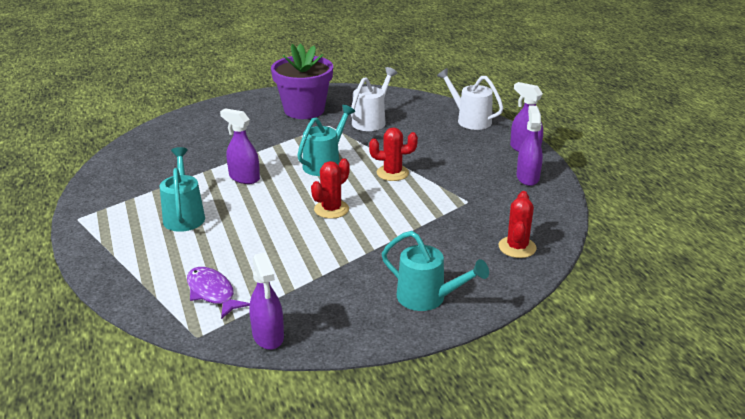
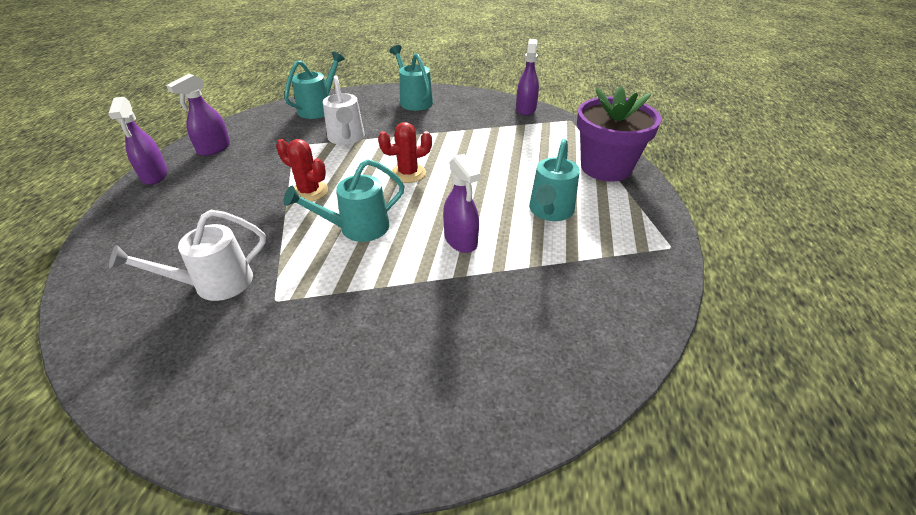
camera: 150 degrees left, 10 degrees up
(212, 293) = (550, 140): purple fish -> none
(304, 110) = (263, 359): purple flower pot -> purple flower pot (606, 167)
(469, 120) = (115, 235): white watering can -> white watering can (346, 138)
(517, 247) = (319, 108): red cactus -> turquoise watering can

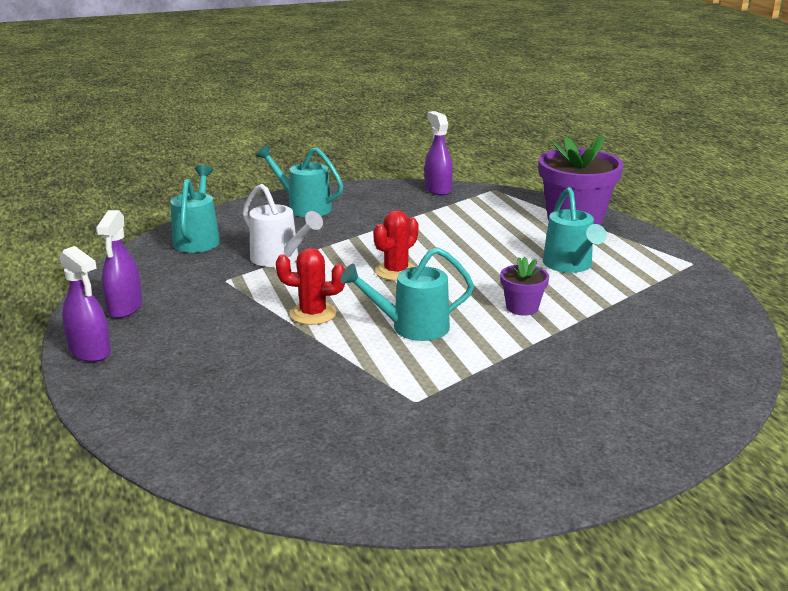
camera: 30 degrees left, 15 degrees down
(213, 284) = (333, 411): white watering can -> none
(356, 228) = (411, 328): turquoise watering can -> turquoise watering can turned 45 degrees clockwise
(461, 240) = (522, 307): purple spray bottle -> purple flower pot

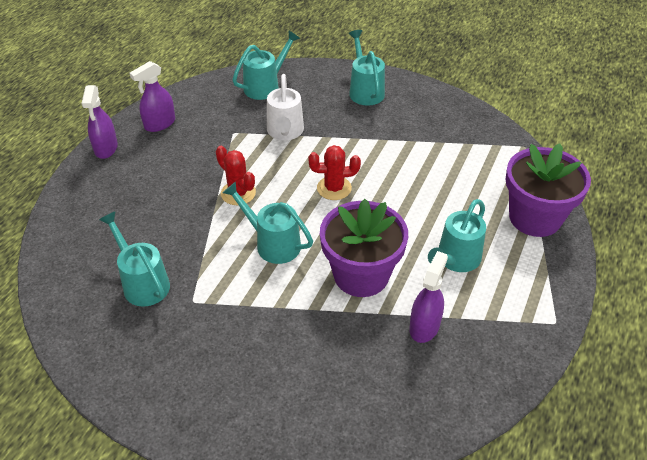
camera: 45 degrees right, 20 degrees up
(337, 417) = (142, 282): none -> turquoise watering can
(438, 189) = (481, 122): purple spray bottle -> purple spray bottle (424, 326)
(522, 307) = (361, 275): purple flower pot -> purple flower pot, size x2.06

